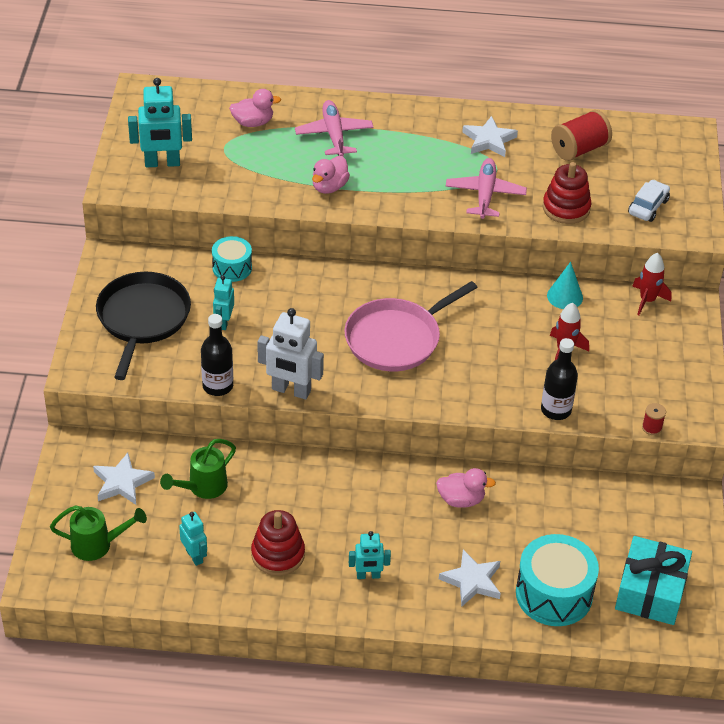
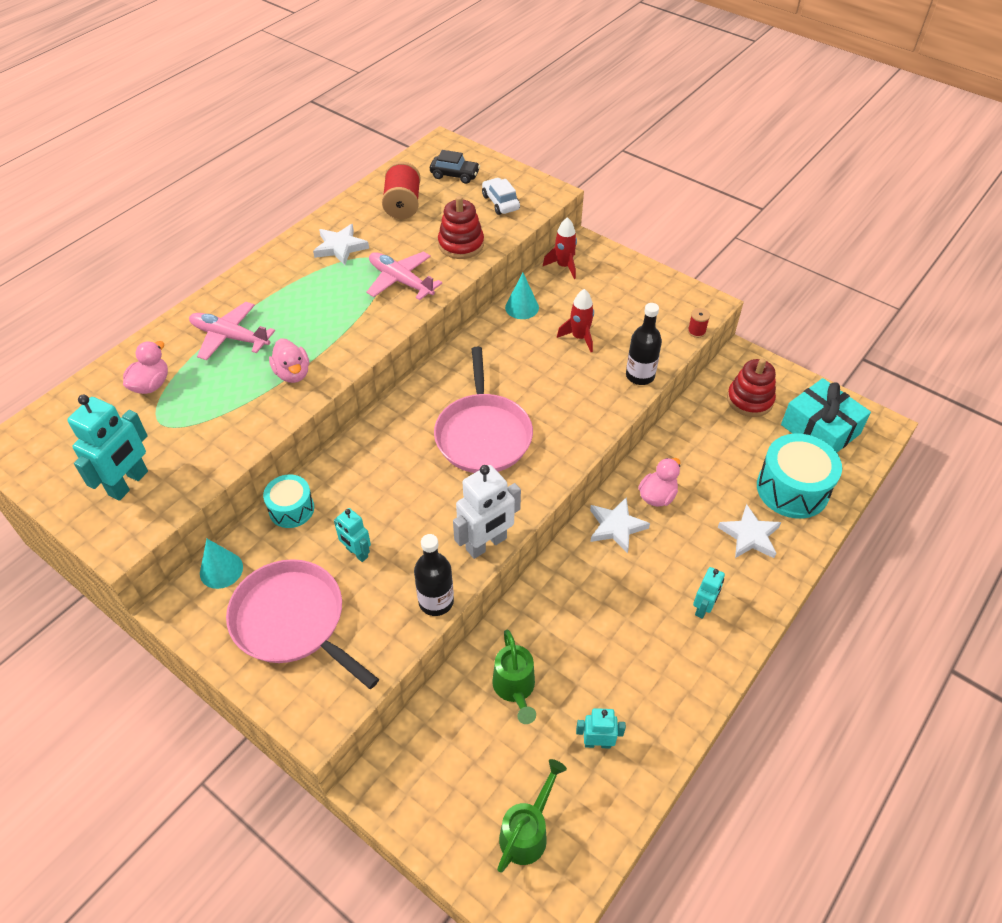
camera: 55 degrees left, 5 degrees up
(122, 482) = (459, 762): white star -> white star (616, 527)
(142, 319) = (293, 621): black pan -> pink pan
(153, 260) = (221, 570): none -> turquoise cone
(278, 554) = (637, 667): red stacking toy -> red stacking toy (749, 400)
(654, 161) = (455, 175): none -> black car

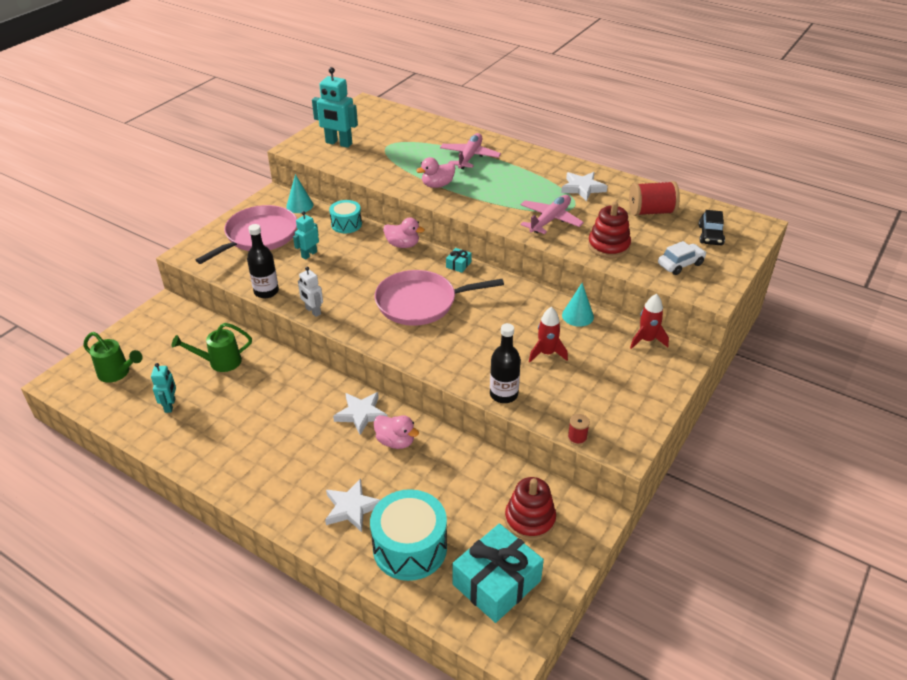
camera: 85 degrees right, 10 degrees down
(151, 385) = (420, 137): pink duck -> pink duck (403, 245)
(413, 395) = (458, 264): none -> turquoise gift
(486, 544) = (313, 311): white robot -> white robot, size x0.59
(703, 608) = (276, 470): turquoise robot -> none

